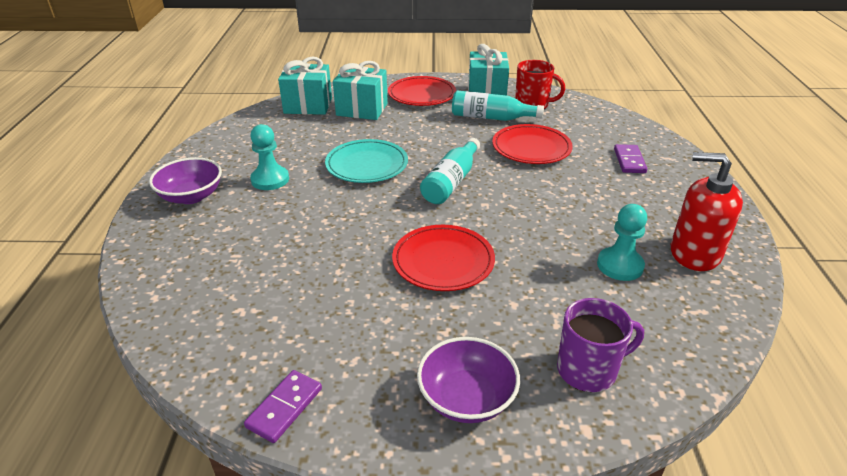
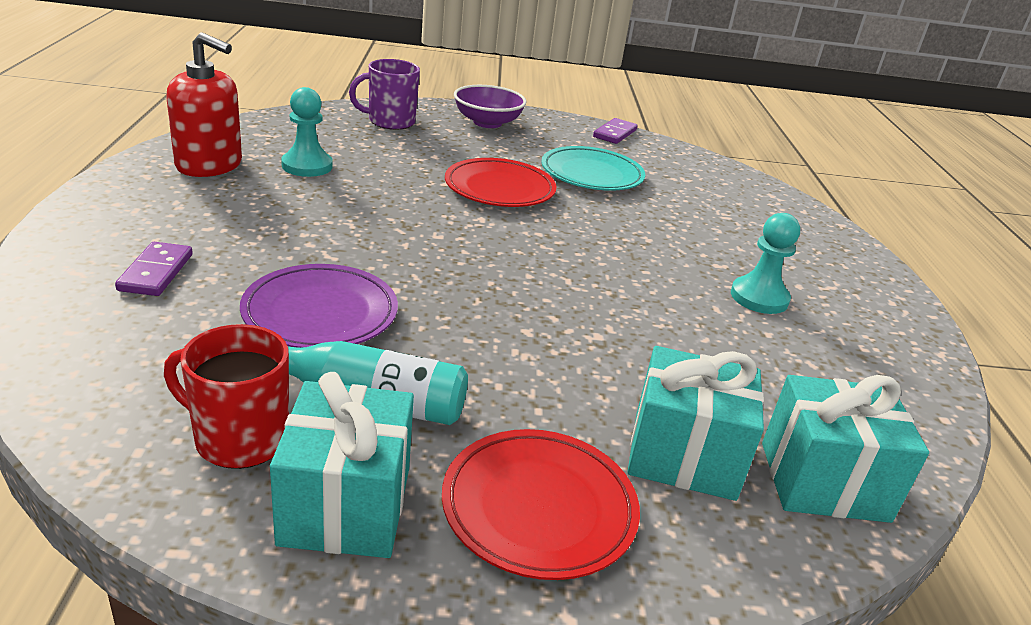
camera: 175 degrees right, 5 degrees down
(191, 196) = (846, 284): purple bowl -> none
(367, 165) = (620, 308): turquoise plate -> turquoise plate (592, 174)
(451, 182) = (481, 268): turquoise bottle -> none
(531, 148) = (320, 313): red plate -> purple plate

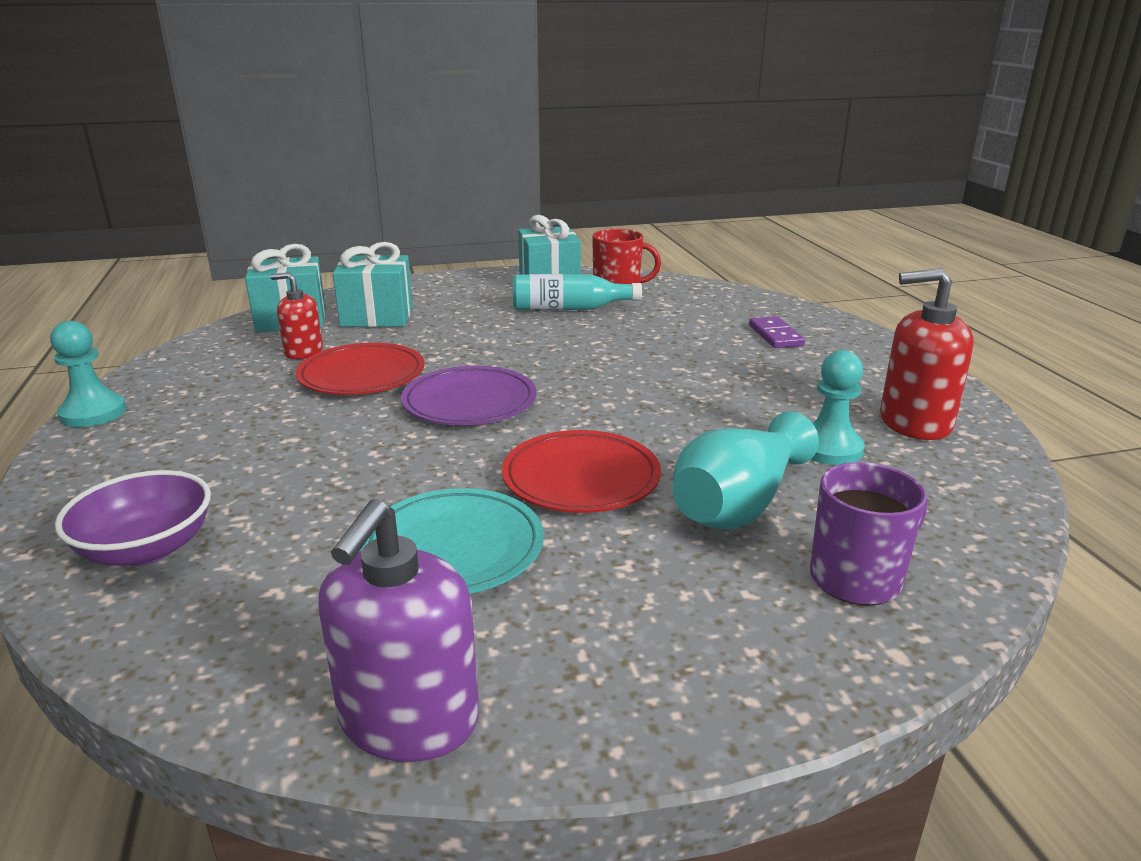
camera: 170 degrees right, 5 degrees down
(320, 313) = (640, 335): purple plate -> purple plate (469, 402)
(411, 156) = (739, 504): none -> turquoise vase
(487, 122) = (702, 647): purple bowl -> purple bowl (147, 549)
(539, 508) = (459, 293): red plate -> red plate (362, 375)
(614, 133) = (408, 719): purple domino -> purple soap dispenser
(759, 297) = (263, 413): turquoise pawn -> turquoise pawn (93, 413)
(764, 387) = (303, 352): none -> red soap dispenser

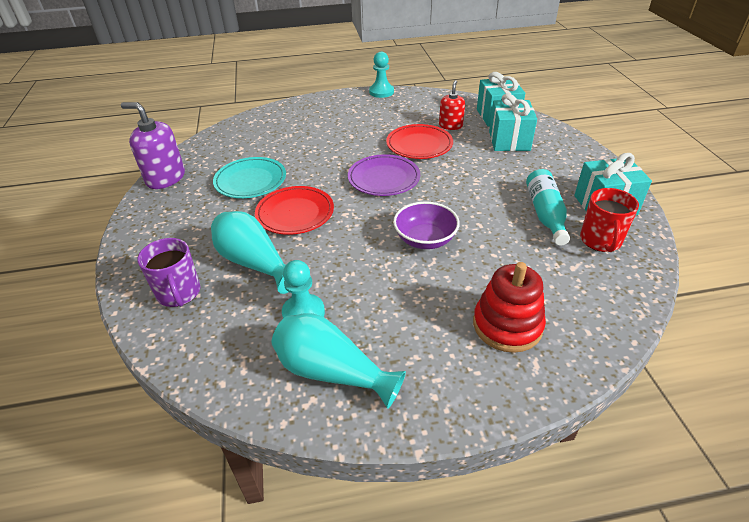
camera: 95 degrees right, 15 degrees up
(147, 549) = (275, 122): purple bowl -> purple bowl (425, 239)
(775, 335) = (507, 325): purple domino -> red stacking toy
(914, 422) = (332, 372): red soap dispenser -> turquoise vase

